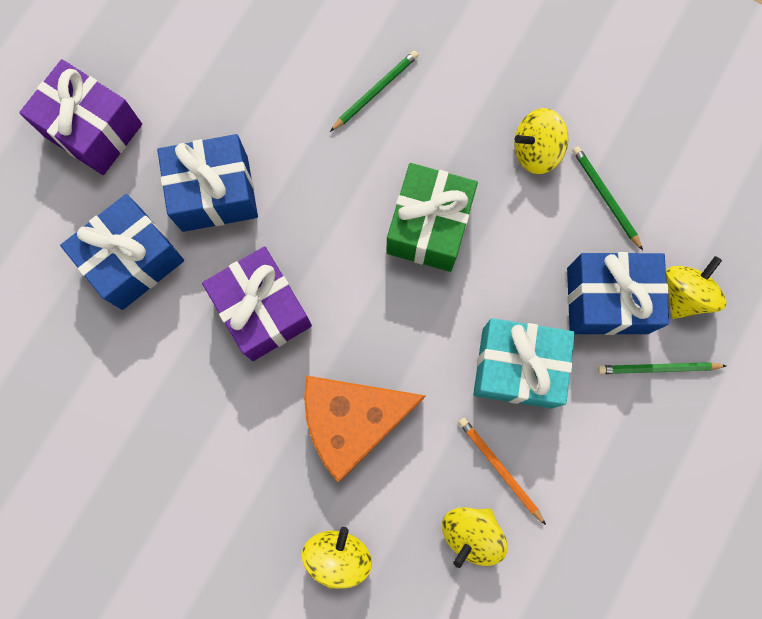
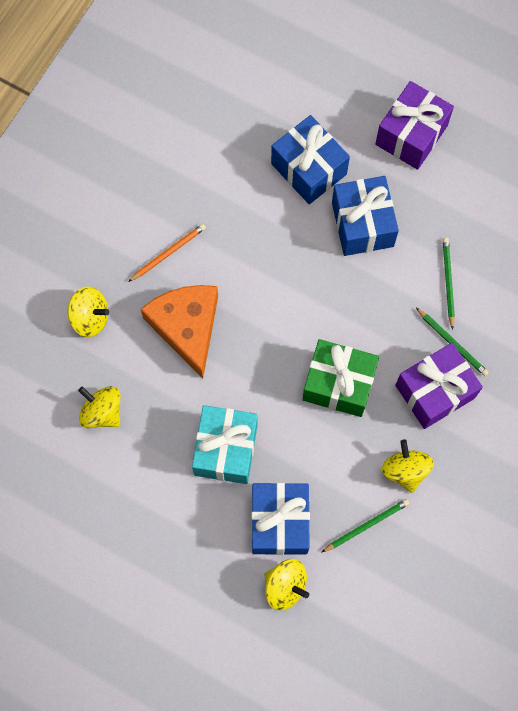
camera: 90 degrees right, 5 degrees down
(263, 310) = (270, 261): purple gift -> purple gift (435, 391)
(499, 469) = (149, 434): orange pencil -> orange pencil (168, 253)
(658, 368) = (224, 560): green pencil -> green pencil (448, 282)

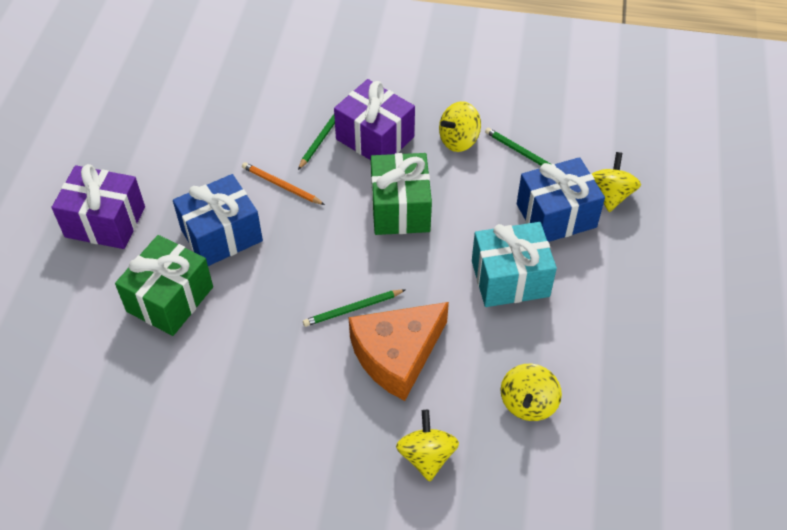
camera: 110 degrees left, 20 degrees down
(168, 253) = (316, 402): orange pencil -> orange pencil (281, 185)
(309, 169) = (170, 299): blue gift -> green gift
(448, 282) = (261, 155): green pencil -> green pencil (353, 309)

